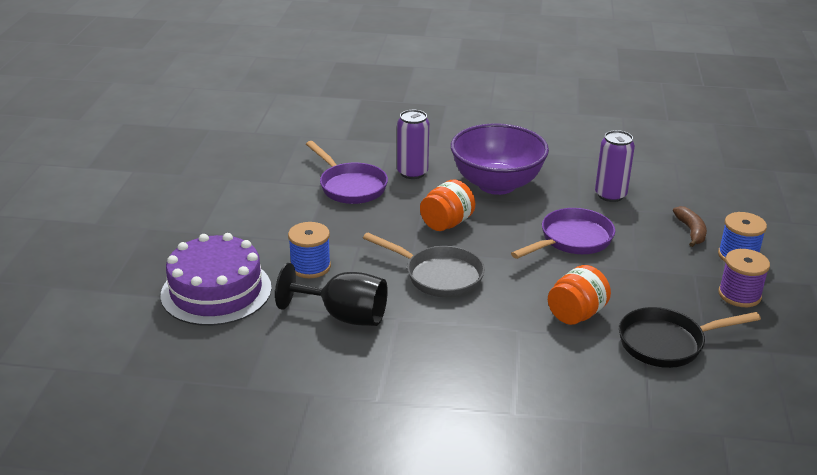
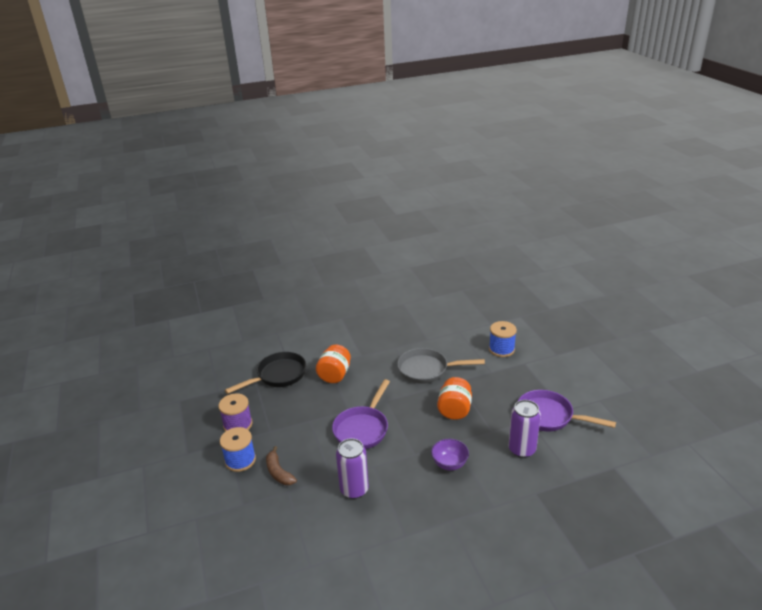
camera: 155 degrees right, 0 degrees up
(216, 291) = (530, 320): purple cake -> none
(344, 316) = (454, 331): black goblet -> none
(497, 184) = (449, 464): purple bowl -> purple bowl, size x0.44

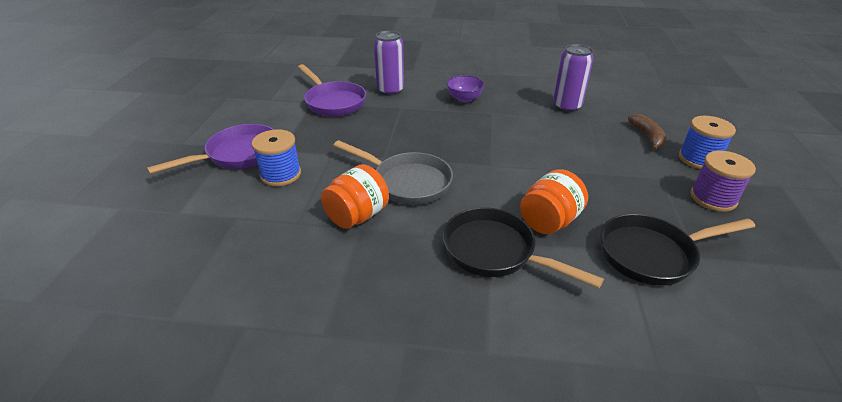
camera: 155 degrees left, 5 degrees up
(355, 351) = (495, 252): none -> black pan
(363, 428) = (536, 146): purple pan -> purple pan (238, 155)
(454, 410) = (418, 132): orange jar -> orange jar (357, 216)

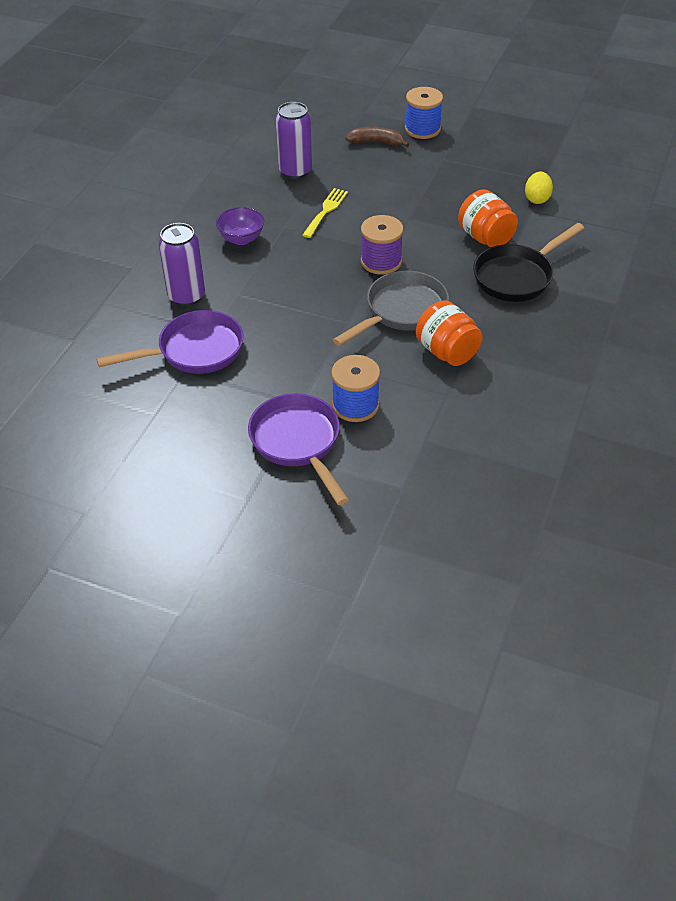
camera: 75 degrees left, 10 degrees up
(524, 127) = (326, 211): none -> yellow fork
(652, 254) = (537, 199): black pan -> yellow egg
(713, 198) = (479, 144): purple spool -> purple spool (381, 261)

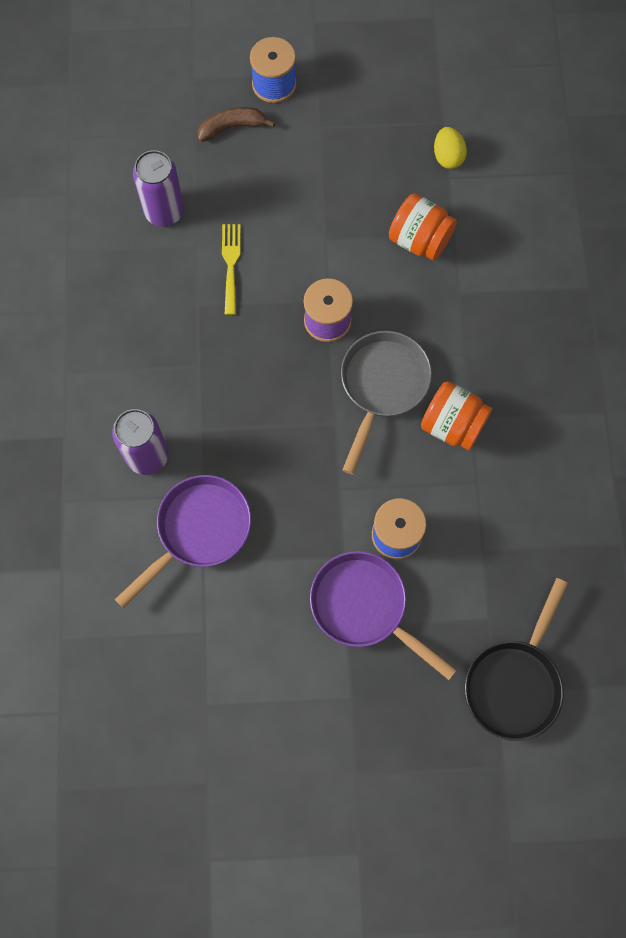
camera: 25 degrees left, 25 degrees up
(241, 239) = (160, 345): purple bowl -> none
(517, 276) = (476, 287): black pan -> black pan (515, 682)

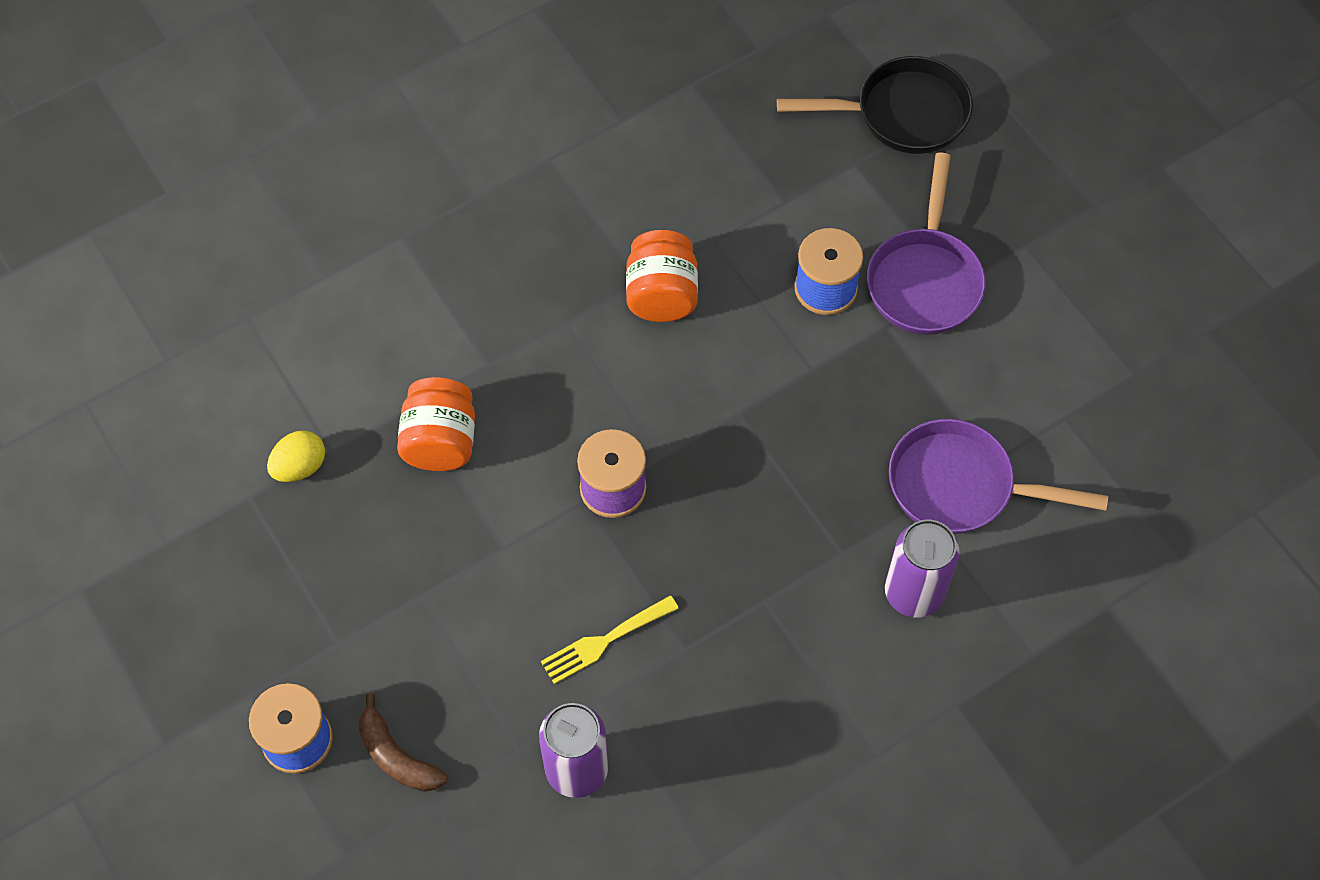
camera: 120 degrees left, 10 degrees down
(382, 386) = (660, 387): grey pan -> none

